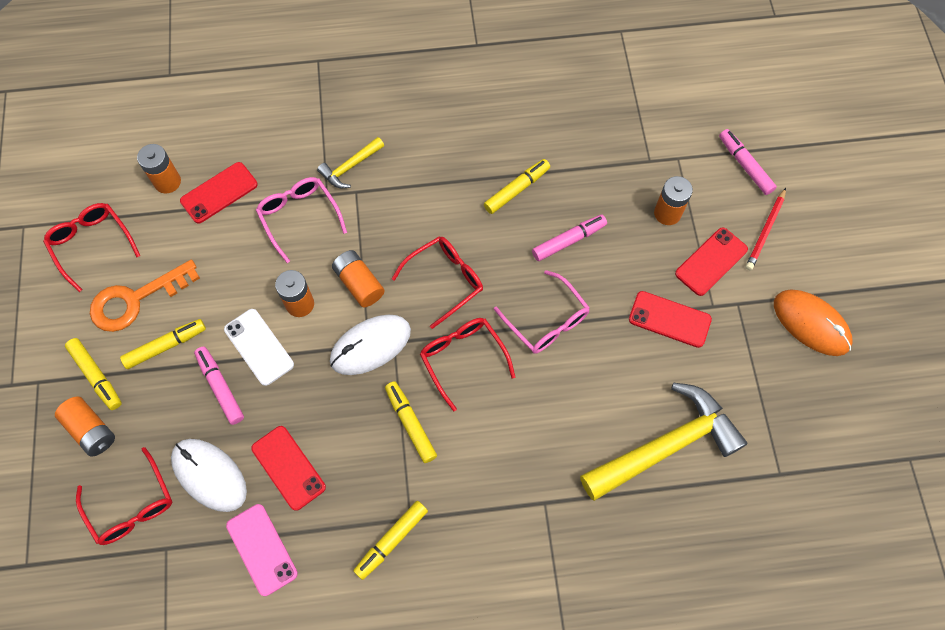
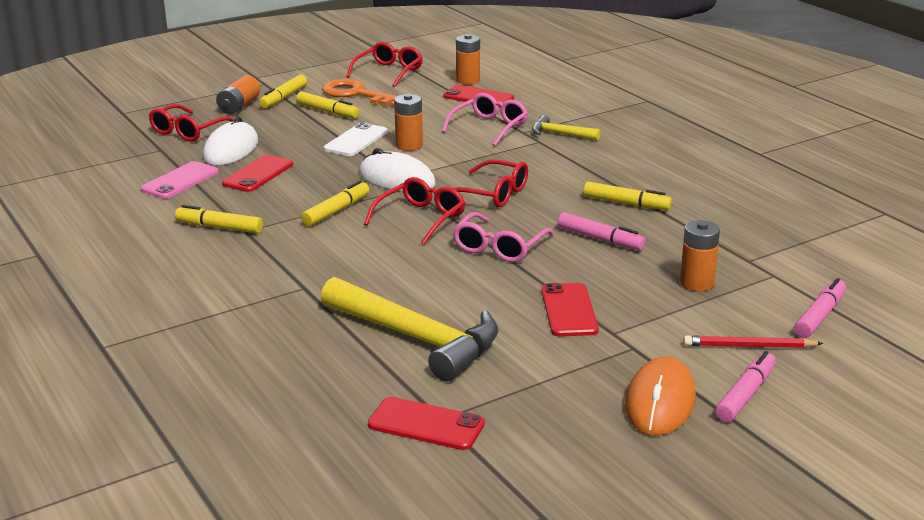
camera: 65 degrees right, 40 degrees down
(220, 387) = (308, 136): pink marker -> pink marker (745, 395)
(359, 284) = (451, 162): orange battery -> none
(711, 261) = (667, 320): red phone -> red phone (426, 424)

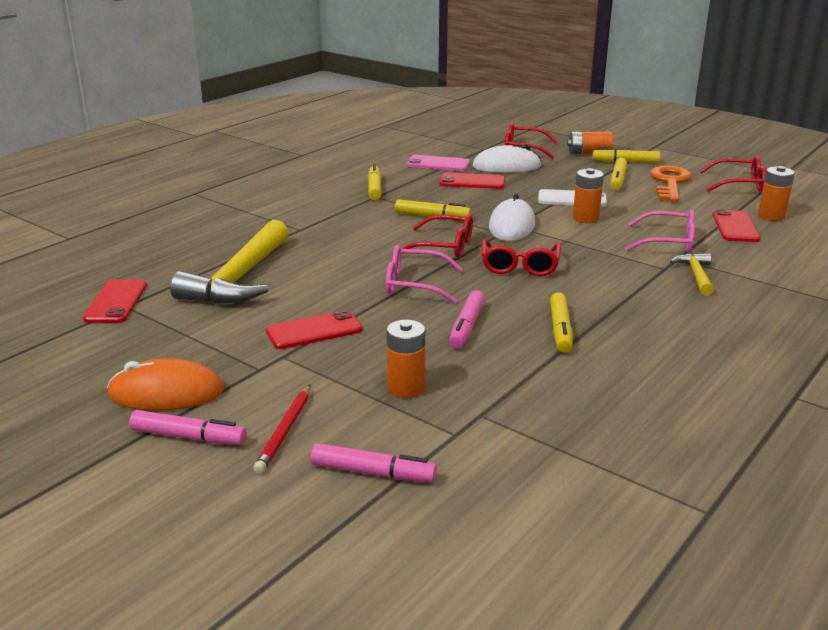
camera: 70 degrees right, 0 degrees up
(749, 346) = (285, 431): red pencil -> red pencil turned 150 degrees counterclockwise

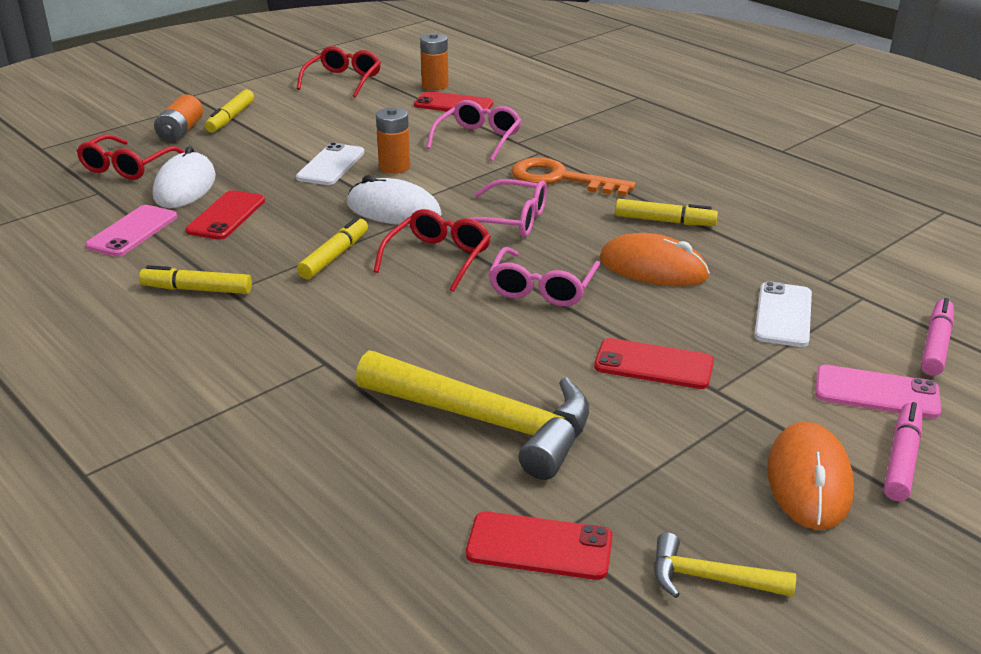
camera: 80 degrees left, 5 degrees up
(285, 431) = (876, 393): red pencil -> pink phone
(314, 330) = (653, 364): red phone -> red phone turned 60 degrees counterclockwise
(406, 388) = (783, 315): orange battery -> white phone
(467, 326) = (653, 268): pink marker -> orange mouse
(520, 266) = (510, 220): red glasses -> pink glasses
(618, 180) = (287, 132): yellow marker -> none
(669, 182) = (315, 109): orange key -> orange key (560, 179)
(696, 275) = (559, 142): yellow hammer -> yellow hammer (710, 579)

